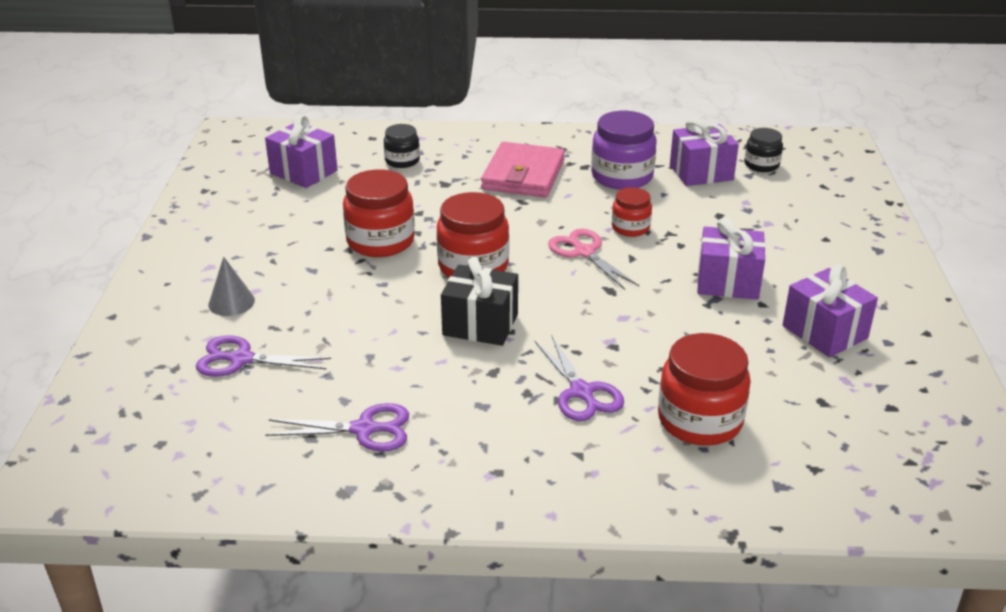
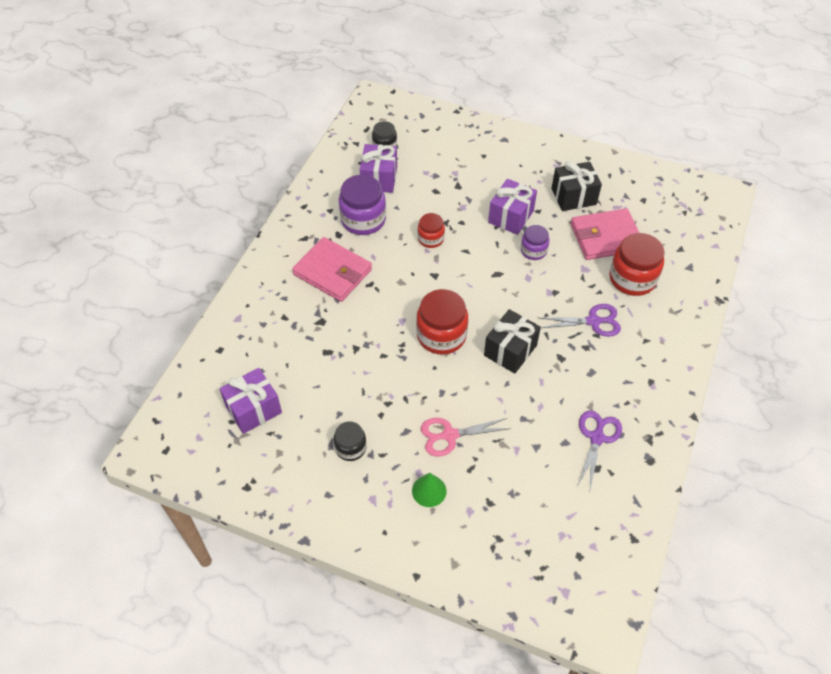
camera: 70 degrees left, 20 degrees up
(231, 302) = (429, 491): grey cone -> green cone
(241, 359) = (502, 495): purple scissors -> none
(380, 241) = (385, 381): red jar -> none
(402, 161) = (271, 339): black jar -> black jar (350, 448)
(584, 252) = (449, 272): pink scissors -> pink scissors (449, 435)
(678, 313) = (533, 251): none -> purple jar
(766, 378) = (605, 237): none -> pink wallet
(824, 332) = (573, 196): purple gift -> black gift

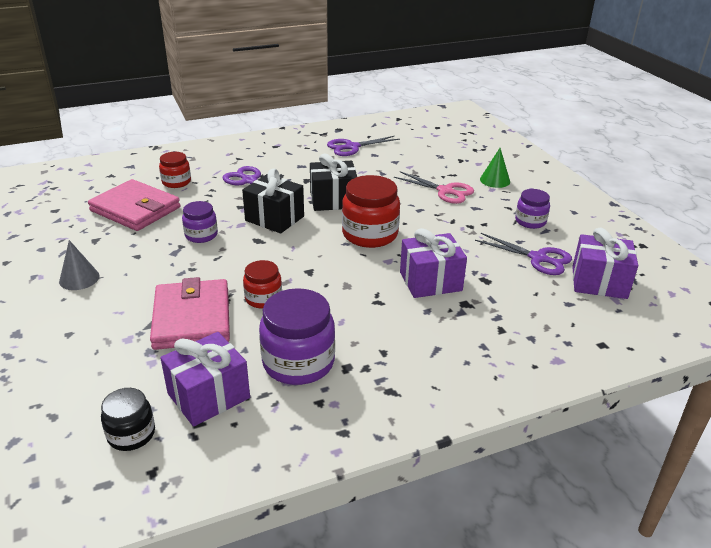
camera: 135 degrees left, 20 degrees down
(311, 403) = (538, 258): none -> purple scissors
(332, 272) = (402, 335): pink wallet -> pink wallet (192, 318)
(350, 448) = (530, 221): black jar -> purple jar
(511, 216) = (165, 267): purple gift -> purple gift (430, 281)
(536, 178) = (79, 278): none -> grey cone
(573, 196) = (89, 245): black gift -> black gift (274, 218)
(632, 279) = (176, 182): red jar -> red jar, size x0.58

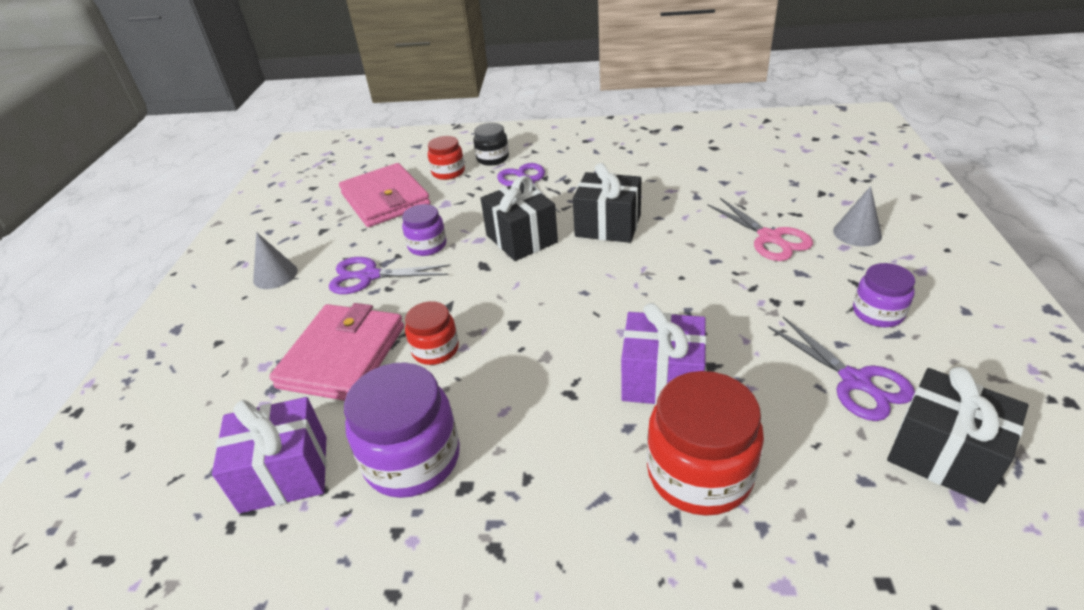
camera: 30 degrees right, 5 degrees up
(131, 434) = (176, 499): black jar -> black jar (492, 158)
(351, 147) = (679, 153): purple scissors -> purple scissors (369, 276)
(370, 234) = (623, 285): red jar -> red jar (699, 473)
(495, 180) = (857, 233): green cone -> grey cone
(599, 282) = (943, 455): purple gift -> black gift

